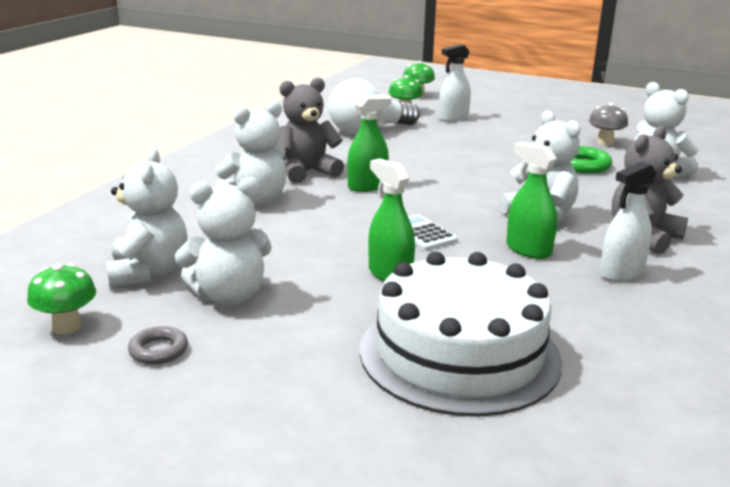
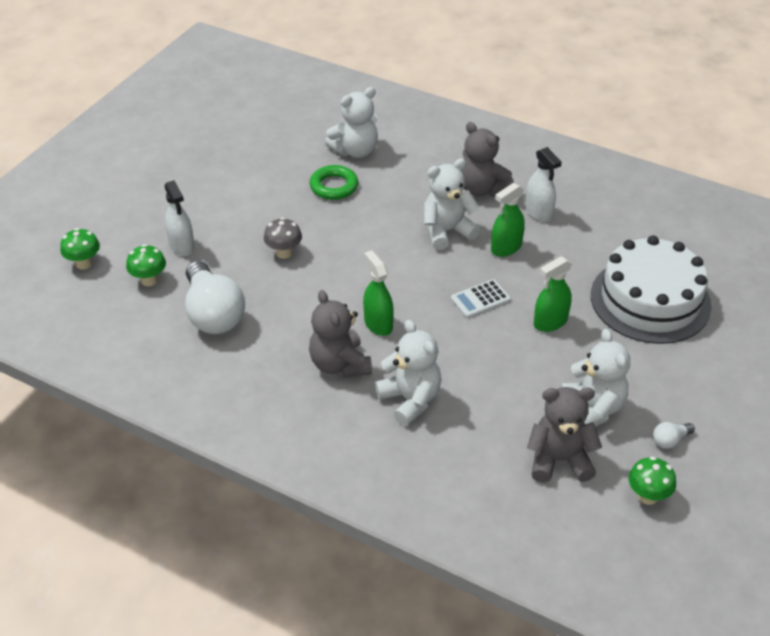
camera: 85 degrees left, 20 degrees up
(148, 272) = (559, 460): white teddy bear -> grey teddy bear
(158, 350) = (670, 440): grey ring -> white light bulb
(605, 143) = (275, 161): grey mushroom -> grey mushroom (284, 253)

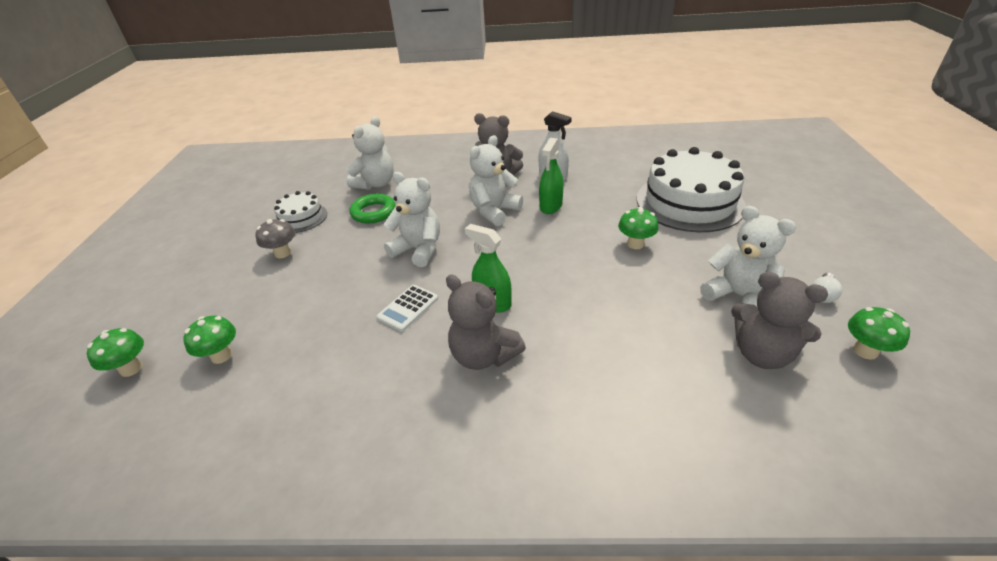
camera: 25 degrees left, 5 degrees down
(182, 246) = (246, 309): white spray bottle -> none
(213, 314) = (314, 361): white light bulb -> none
(266, 166) = (301, 218): none -> white cake
(284, 253) = (359, 277): grey mushroom -> grey mushroom (282, 253)
(410, 400) = (579, 359): white teddy bear -> white teddy bear (418, 250)
(480, 299) = (564, 249): white calculator -> white calculator (408, 308)
(550, 322) = (635, 244): green spray bottle -> green mushroom
(559, 460) = (762, 354): grey teddy bear -> grey teddy bear turned 120 degrees counterclockwise

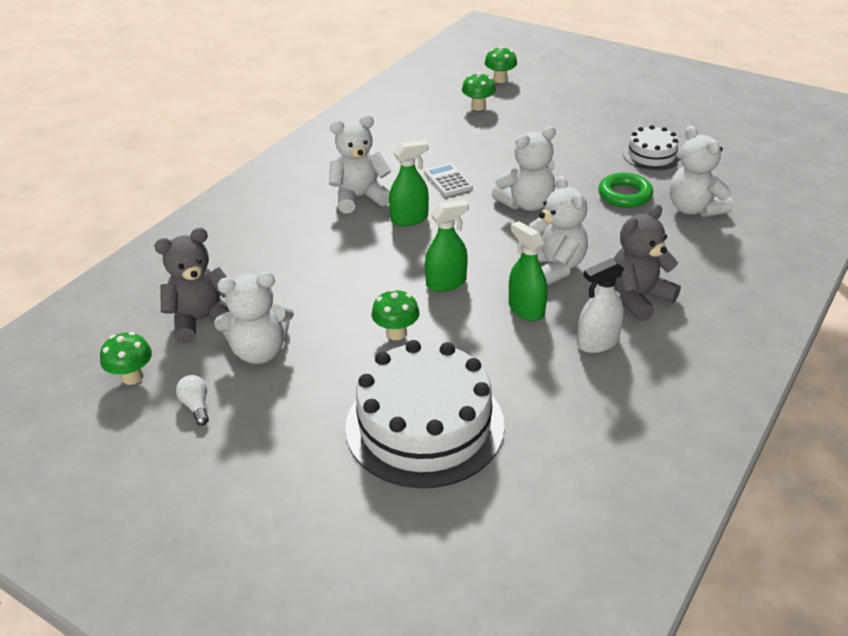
camera: 120 degrees right, 0 degrees up
(282, 253) = (591, 139): grey mushroom -> none
(483, 355) = (359, 198): grey teddy bear -> white teddy bear
(559, 246) = (446, 283): none -> green spray bottle

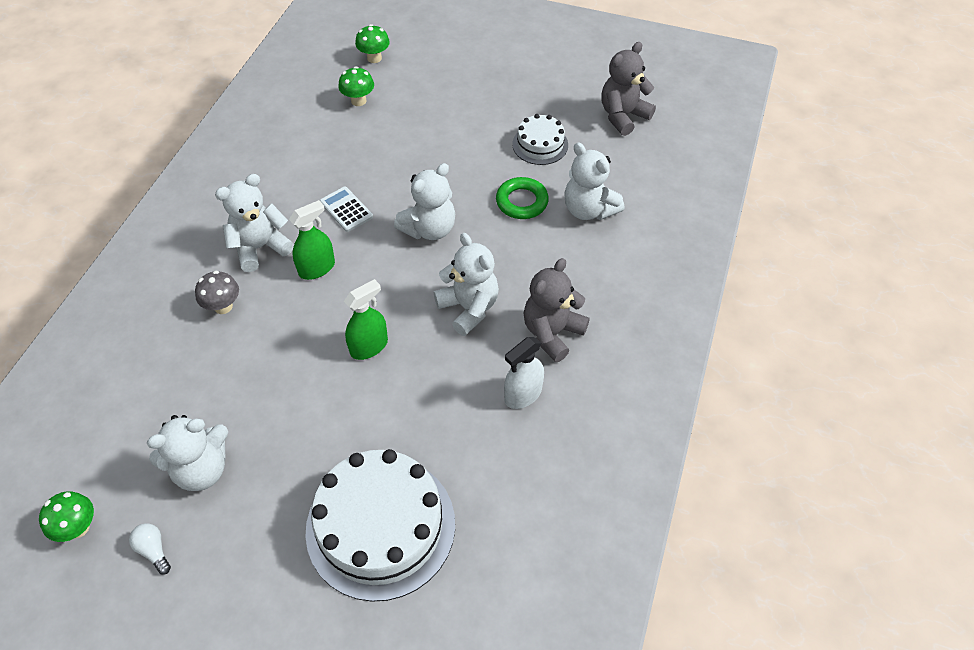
camera: 15 degrees left, 15 degrees up
(201, 320) = (132, 441): grey teddy bear -> grey teddy bear (623, 116)
(314, 235) = (223, 306): none -> grey mushroom
(396, 333) = (332, 419): green mushroom -> none
(526, 309) = (451, 366): green spray bottle -> none

